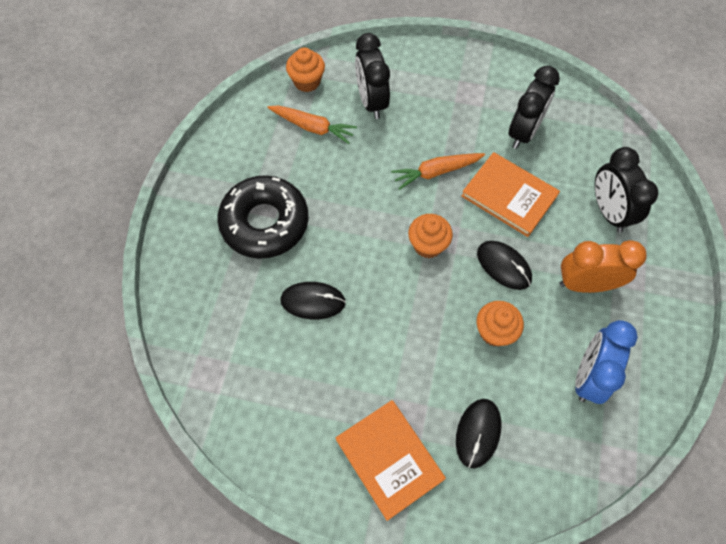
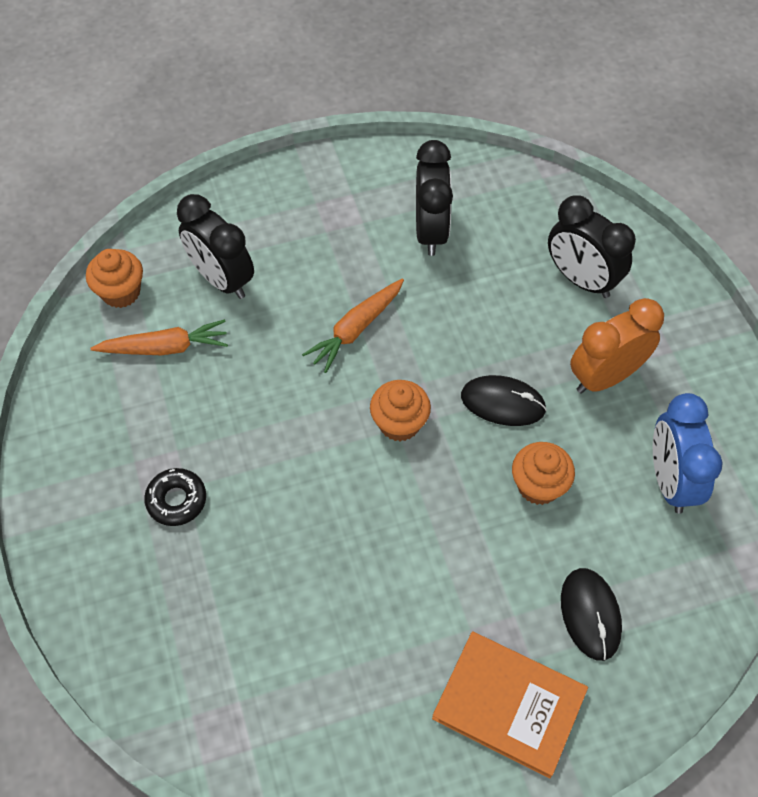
camera: 30 degrees left, 5 degrees down
(265, 222) = (176, 500): black donut -> black donut, size x0.47
(313, 301) = (300, 567): black mouse -> none
(509, 196) = (459, 316): orange book -> none

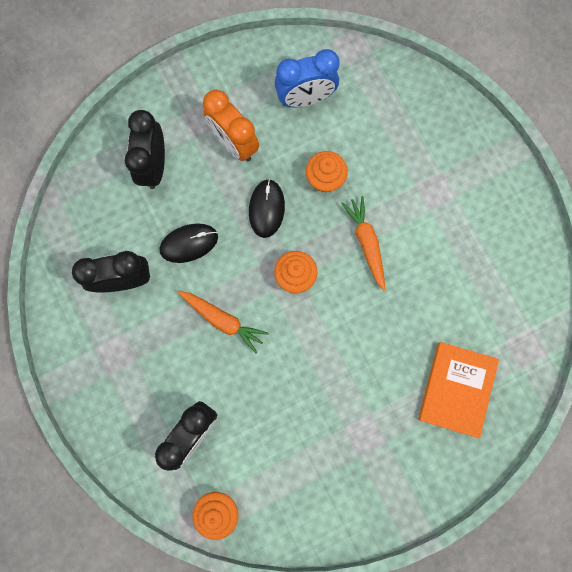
camera: 100 degrees left, 20 degrees up
(165, 347) = (262, 460): orange carrot -> orange carrot (366, 243)
(176, 500) = (382, 417): black donut -> none
(509, 704) = (471, 181): orange book -> orange book (456, 389)
(581, 279) = (154, 166): black clock -> black clock turned 150 degrees clockwise
(590, 614) = (406, 140): black mouse -> black mouse (189, 243)

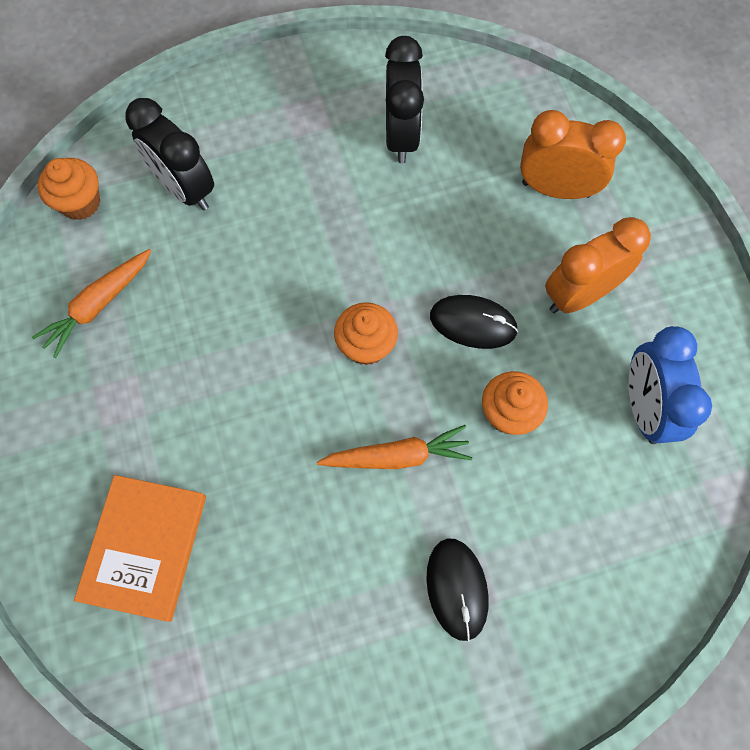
camera: 100 degrees right, 10 degrees down
(154, 166) = (556, 189): black clock -> orange clock
(189, 243) = (438, 217): black mouse -> black mouse (457, 588)
(223, 320) = (323, 243): orange carrot -> orange carrot (98, 305)
(456, 389) = (145, 547): orange book -> orange book turned 75 degrees clockwise

